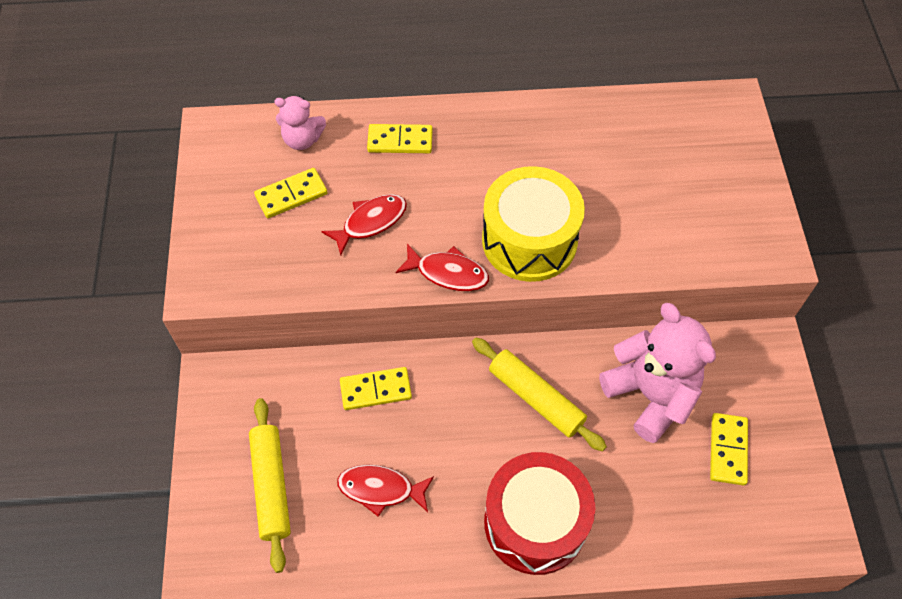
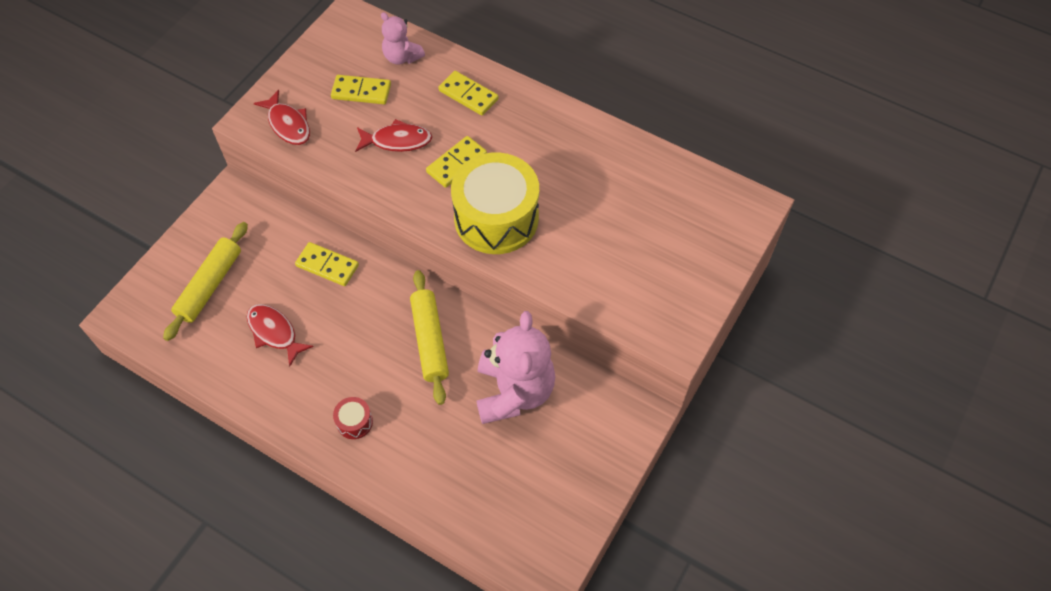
camera: 35 degrees right, 0 degrees up
(448, 273) = (418, 206): red fish -> red fish (288, 124)
(535, 522) = (354, 422): red drum -> red drum, size x0.41
(728, 450) = (535, 467): yellow domino -> yellow domino (457, 163)

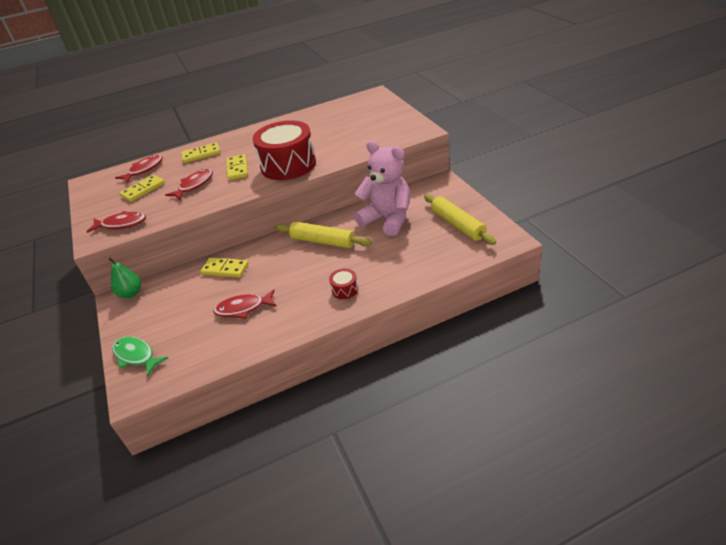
camera: 50 degrees left, 20 degrees down
(163, 279) = (136, 356): none -> green fish
(210, 285) = (171, 331): yellow rolling pin -> yellow rolling pin (457, 225)
(245, 199) = (131, 293): none -> green pear
(327, 266) = (225, 269): yellow domino -> yellow domino turned 45 degrees clockwise
(402, 57) = (144, 170): pink teddy bear -> red fish
(496, 218) = (288, 165): yellow drum -> red drum

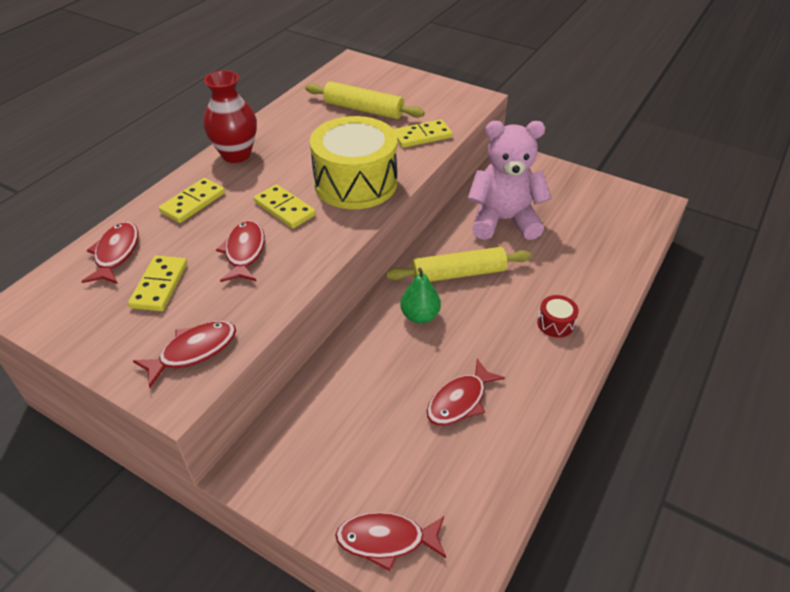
camera: 40 degrees left, 5 degrees up
(131, 293) = (260, 455): green pear -> green pear (420, 316)
(136, 356) = (386, 540): green fish -> red fish
(225, 269) = (369, 359): yellow domino -> yellow domino (422, 136)
(249, 134) = (236, 155): none -> red vase
(288, 165) = (355, 183): red drum -> yellow drum
(457, 225) = (586, 203): yellow rolling pin -> yellow rolling pin (363, 109)

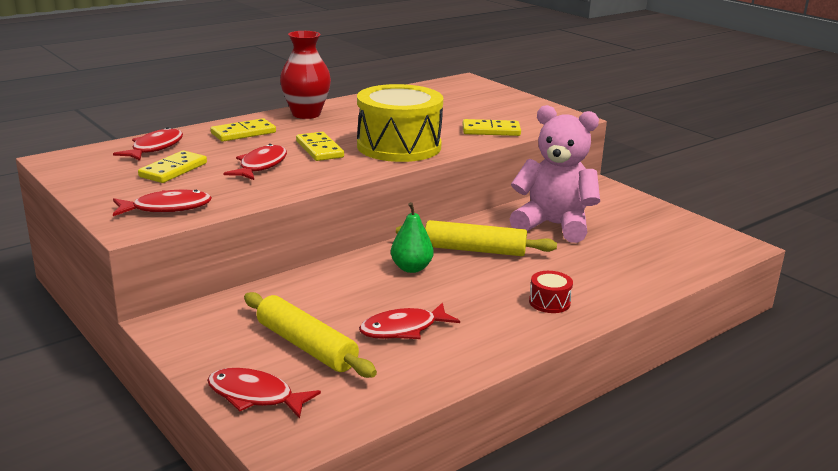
camera: 20 degrees right, 20 degrees down
(363, 109) = (449, 107): yellow rolling pin -> yellow rolling pin (306, 346)

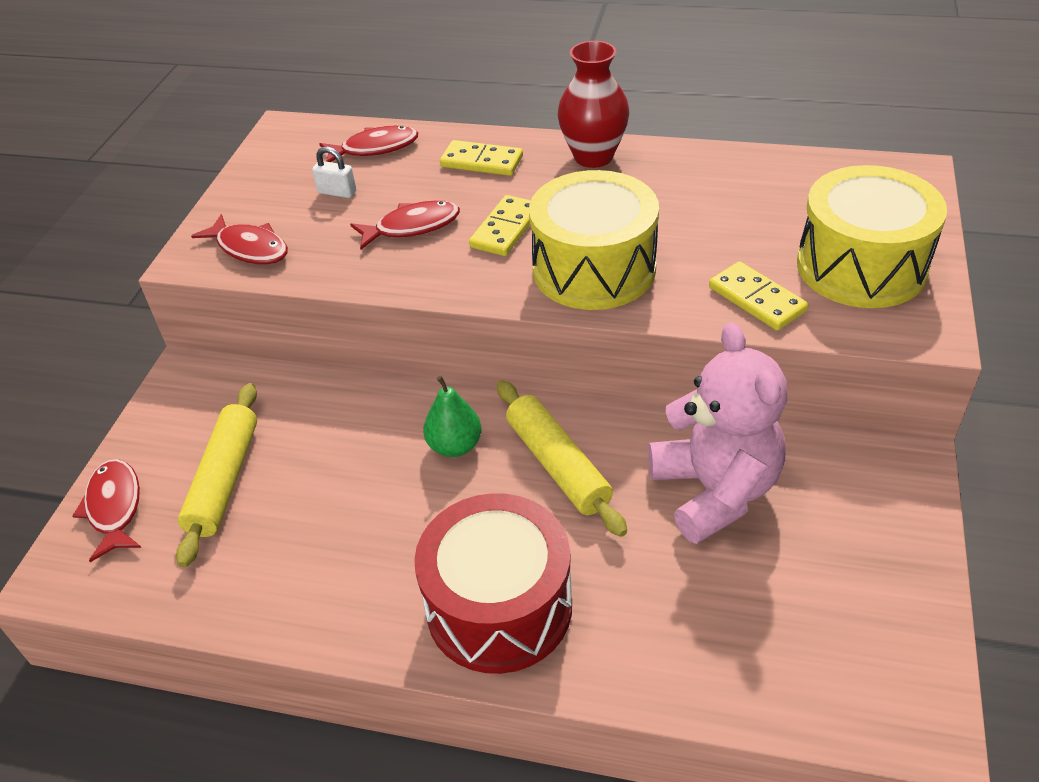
camera: 55 degrees right, 20 degrees up
(173, 170) = (337, 192): yellow domino -> white padlock
(403, 329) = (318, 525): red fish -> none
(508, 109) = (861, 266): none -> yellow drum
(549, 302) = (499, 606): red drum -> red drum, size x2.44

